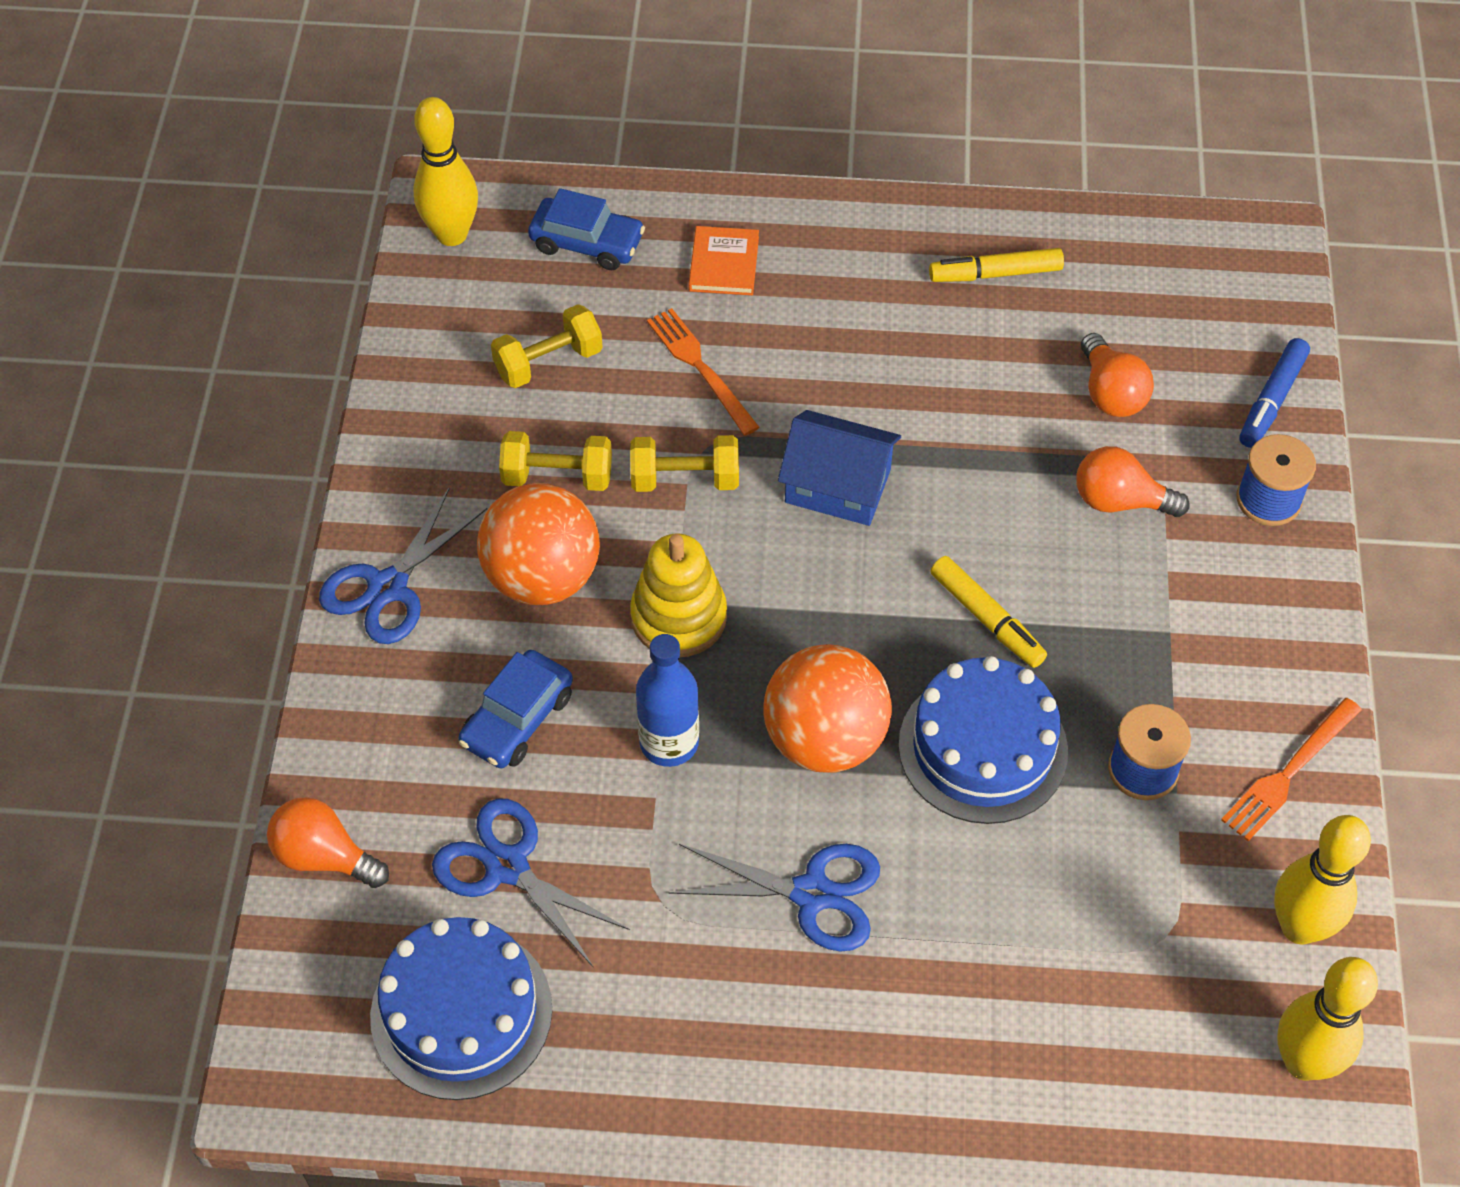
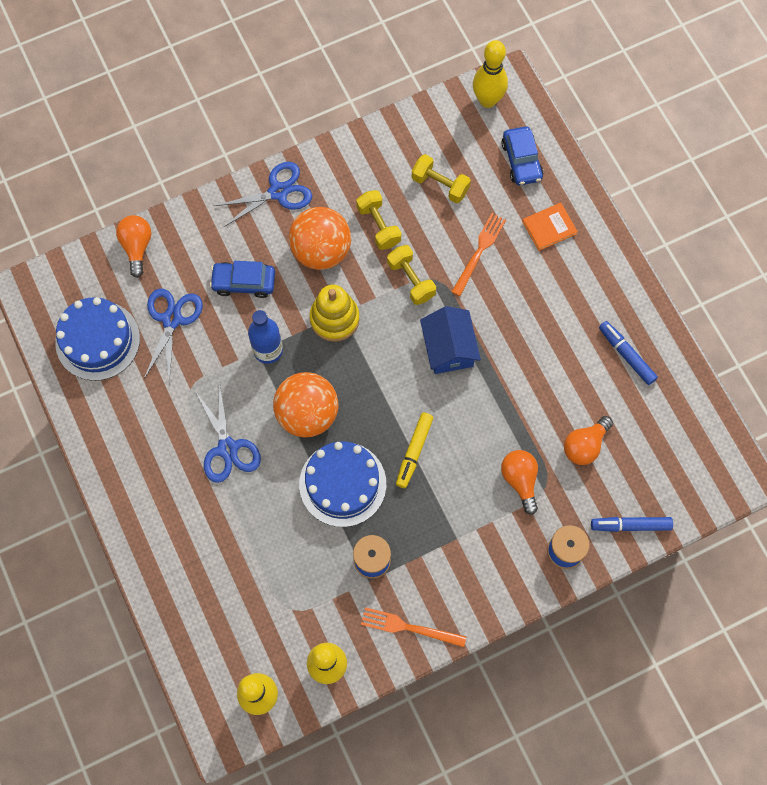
camera: 60 degrees right, 15 degrees up
(388, 587) = (278, 192): blue scissors -> blue scissors turned 150 degrees clockwise
(995, 274) = (626, 355): yellow marker -> blue marker

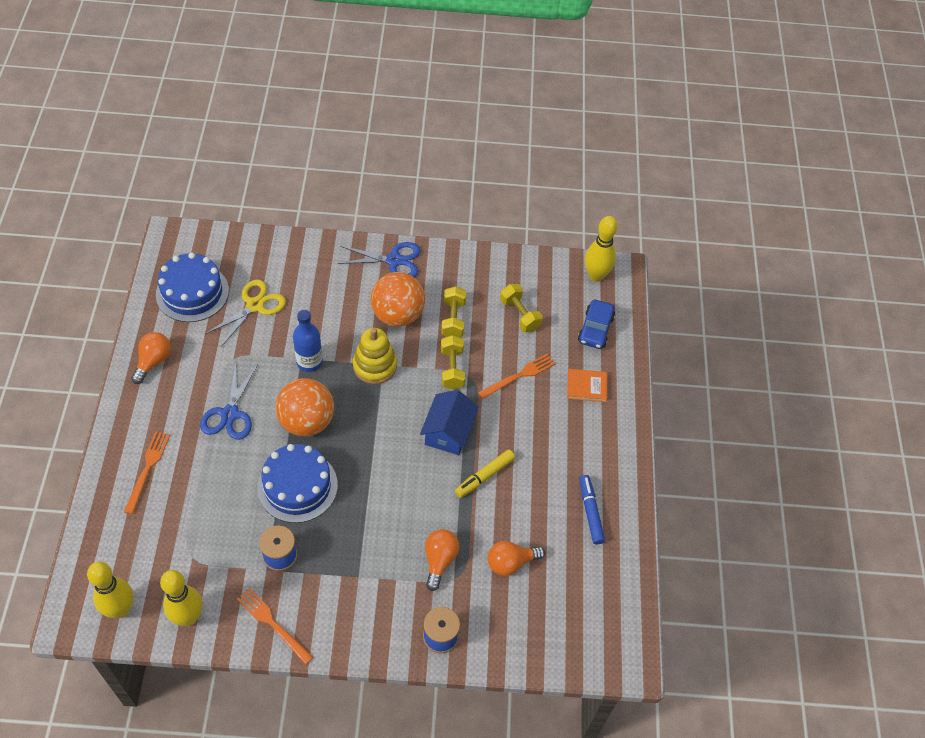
camera: 25 degrees right, 15 degrees down
(137, 247) = (266, 246): orange light bulb -> orange light bulb (153, 361)
(172, 319) = (255, 305): blue scissors -> yellow scissors
(187, 549) = (147, 469): none -> orange fork
(244, 282) = (325, 307): blue car -> none
(414, 452) = (369, 493): yellow marker -> yellow marker (484, 476)
(630, 525) = (508, 647): blue marker -> none

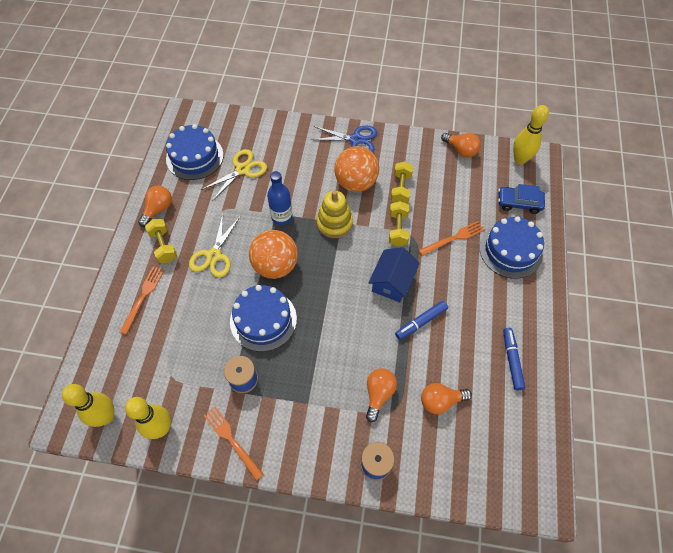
camera: 10 degrees right, 5 degrees up
(230, 414) = (214, 255): blue scissors -> yellow scissors
(484, 476) = (421, 322): yellow marker -> blue marker
(520, 315) = (456, 188): yellow dumbbell -> yellow dumbbell (164, 246)
(524, 267) = (461, 150): none -> orange light bulb
(587, 386) = (510, 250): orange book -> blue cake
(595, 329) = (519, 203): blue car -> blue car turned 75 degrees clockwise

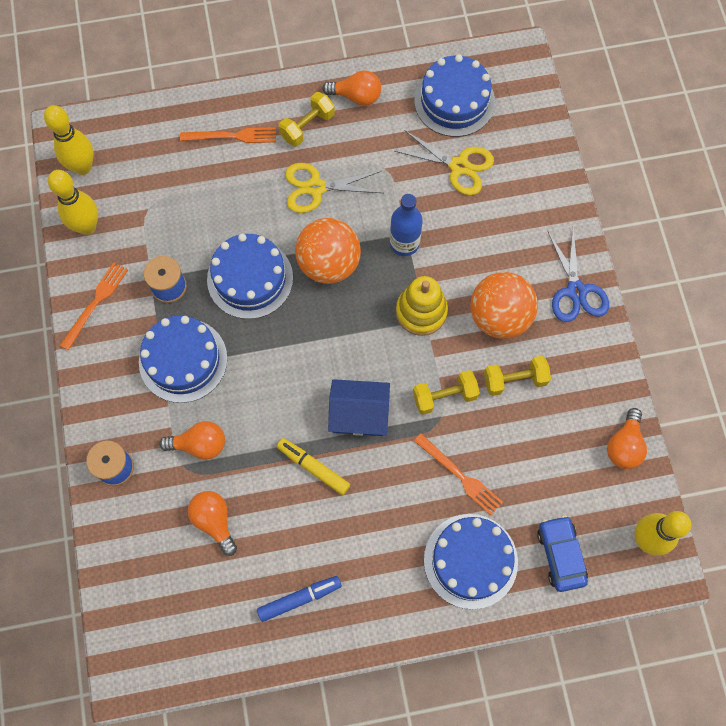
camera: 70 degrees right, 10 degrees up
(307, 386) = (183, 360): none -> blue cake
(421, 322) = (313, 467): blue marker -> yellow marker

